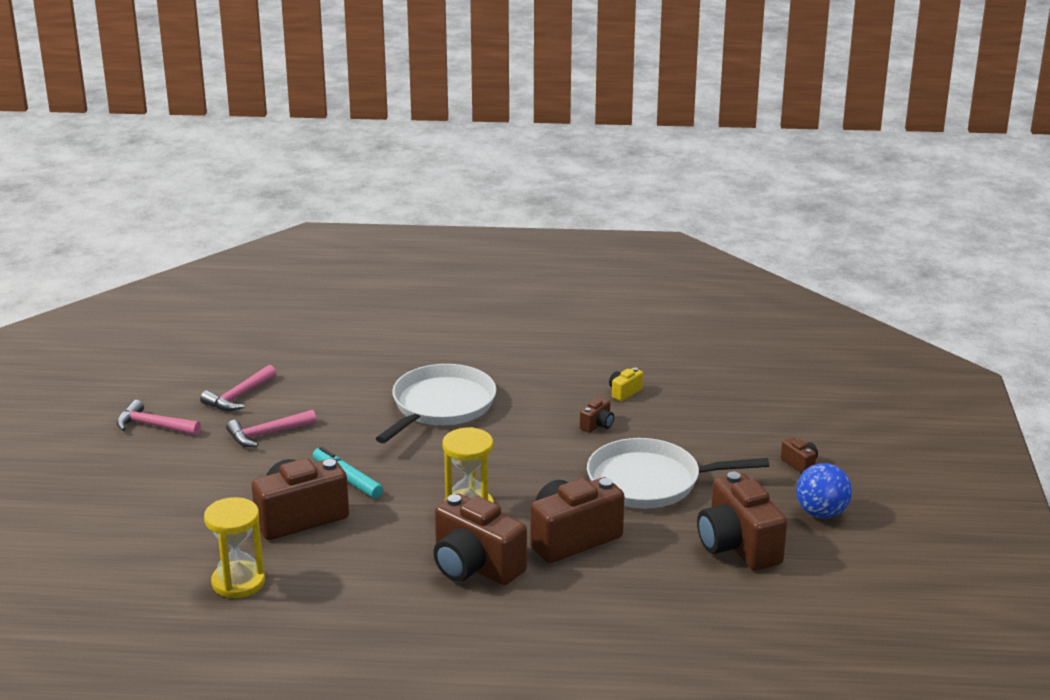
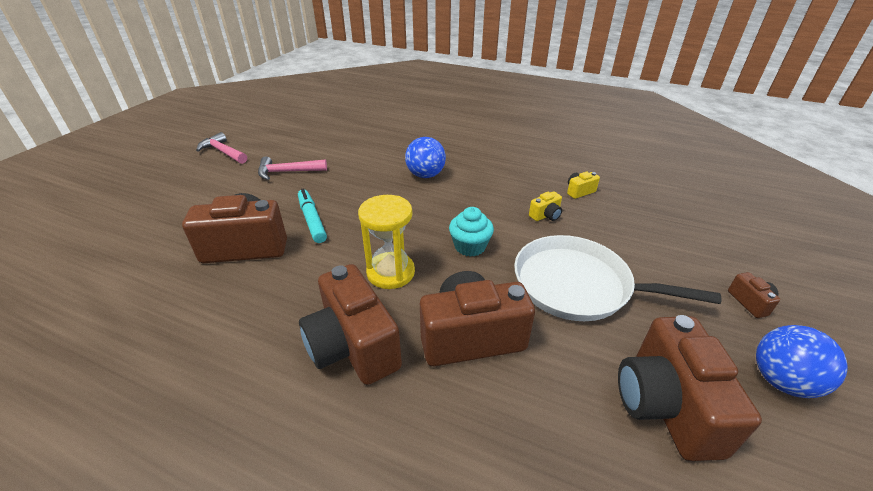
camera: 20 degrees right, 10 degrees up
(238, 582) = (136, 302): yellow hourglass -> none
(239, 396) = (294, 143): pink hammer -> none
(440, 406) = (425, 175): white pan -> blue ball
(533, 470) = (470, 246): none -> turquoise cupcake
(597, 425) = (545, 215): brown camera -> yellow camera

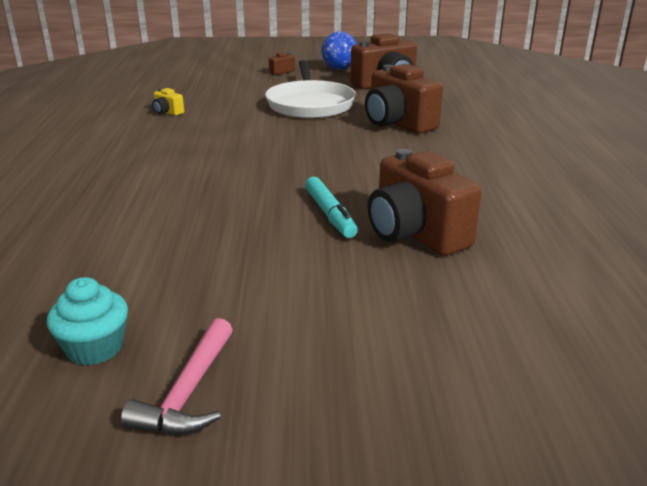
camera: 115 degrees left, 10 degrees down
(288, 172) = (226, 276): pink hammer -> none
(312, 220) = (330, 214): turquoise marker -> turquoise marker turned 60 degrees counterclockwise
(353, 346) = (456, 151): brown camera -> none
(390, 272) = (367, 157): yellow hourglass -> none
(425, 175) = (174, 178): blue ball -> none
(470, 246) = (298, 138): turquoise cupcake -> turquoise cupcake (95, 348)
(545, 215) = (222, 119): yellow camera -> none

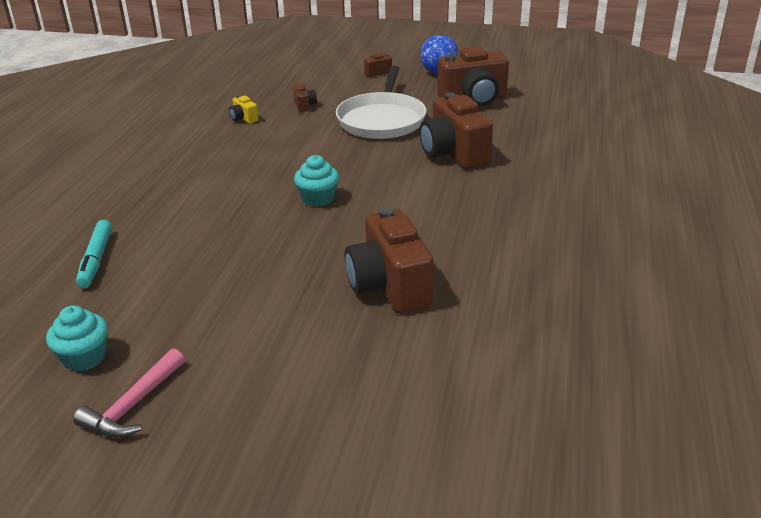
camera: 15 degrees right, 5 degrees up
(225, 99) = (304, 105): none -> brown camera
(287, 168) = (318, 198): none -> turquoise cupcake
(330, 214) = (327, 255): turquoise marker -> turquoise marker (96, 260)

